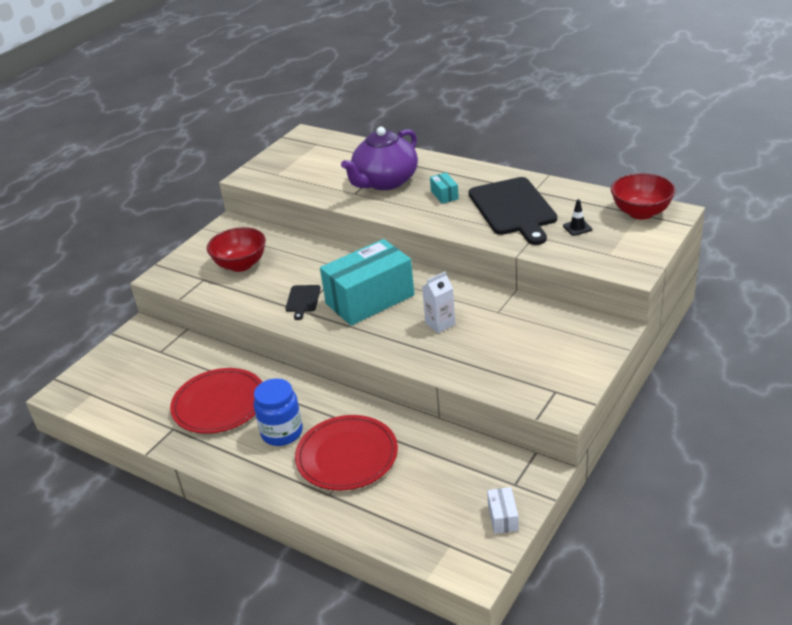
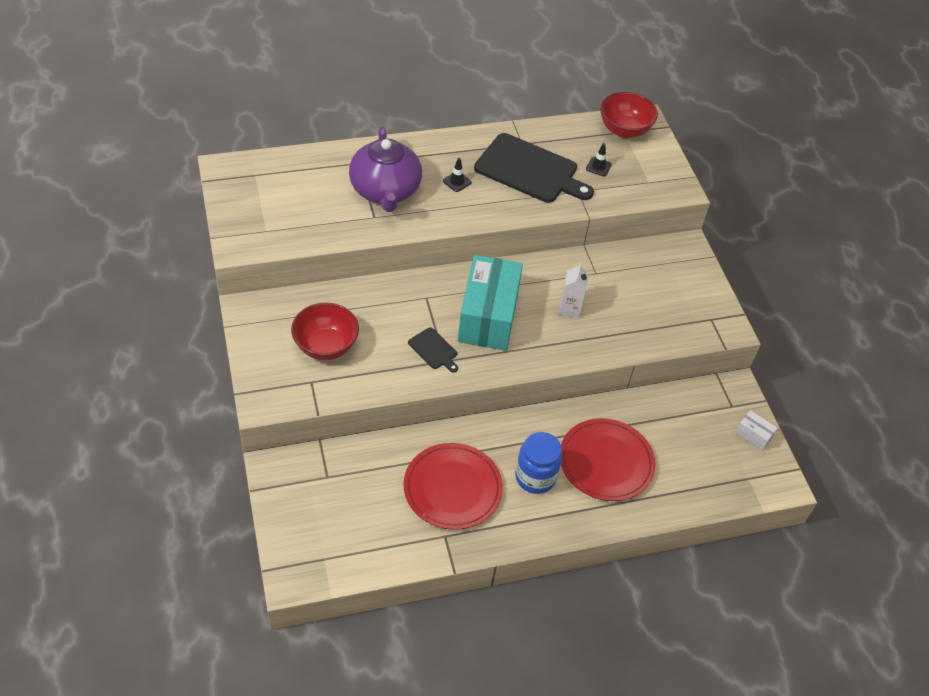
camera: 55 degrees left, 15 degrees up
(444, 195) = (457, 182): turquoise box -> black traffic cone

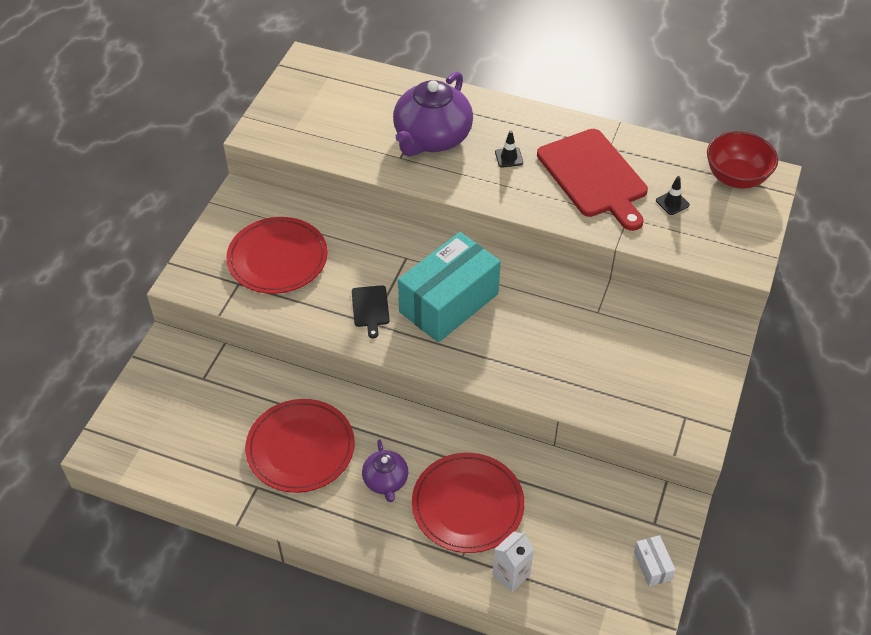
camera: 40 degrees right, 0 degrees up
(325, 346) = (277, 259): red bowl -> red plate
(529, 170) = (593, 176): black cutting board -> red cutting board
(535, 477) = (385, 481): blue jar -> purple teapot
(570, 308) = (538, 333): white carton -> white carton (511, 575)

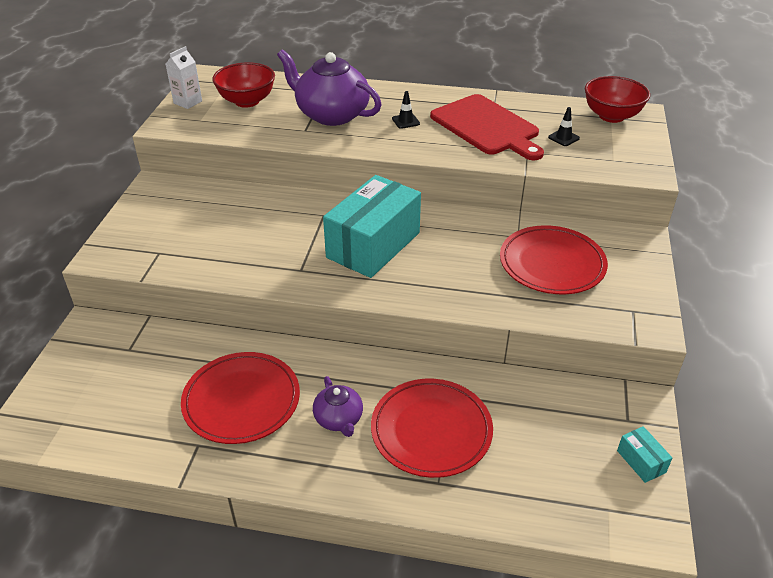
camera: 10 degrees left, 10 degrees down
(277, 259) = (196, 229): red plate -> red plate (552, 264)
(345, 107) = (247, 101): none -> red bowl
(370, 308) = (296, 258): black cutting board -> none
(432, 138) = (331, 114): purple teapot -> purple teapot turned 105 degrees clockwise
(511, 575) = (496, 493): white carton -> white carton (188, 102)
(652, 566) = (641, 461): white box -> turquoise box

